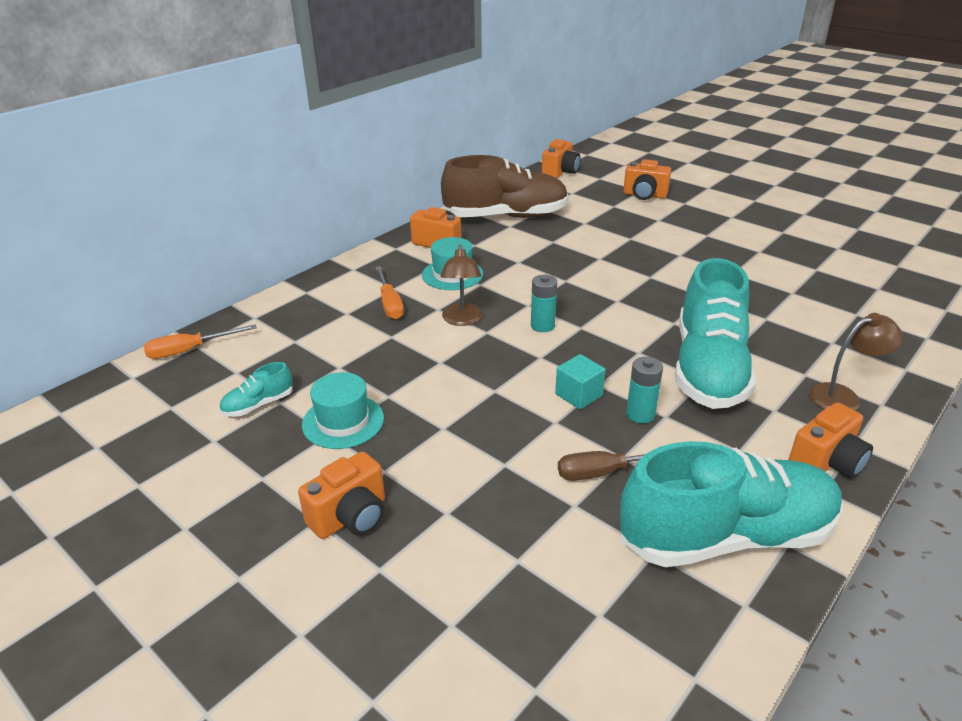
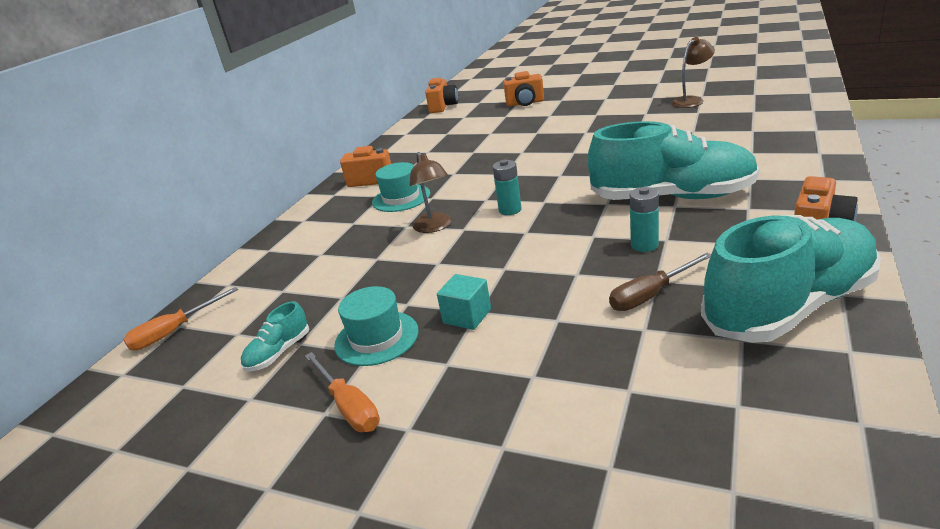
camera: 15 degrees left, 5 degrees down
(351, 517) = (441, 413): orange camera -> none
(389, 304) = (357, 235): orange screwdriver -> orange screwdriver (349, 406)
(506, 216) = (419, 146): brown shoe -> none
(578, 395) = (581, 248): turquoise cube -> turquoise cube (467, 316)
(708, 369) = (672, 197): turquoise shoe -> turquoise shoe turned 75 degrees counterclockwise
(843, 396) = (791, 183): brown lamp -> brown lamp (691, 100)

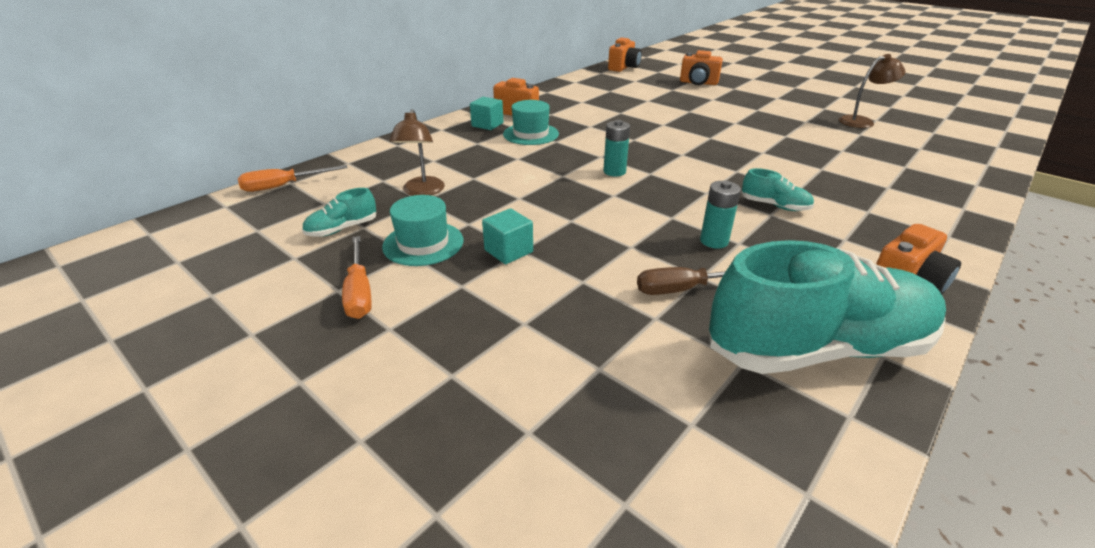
camera: 15 degrees right, 5 degrees up
(349, 201) = (487, 124): none -> turquoise cube
(435, 227) = (540, 166): brown lamp -> brown lamp (422, 191)
(672, 197) = (774, 206): turquoise shoe -> turquoise shoe, size x0.41

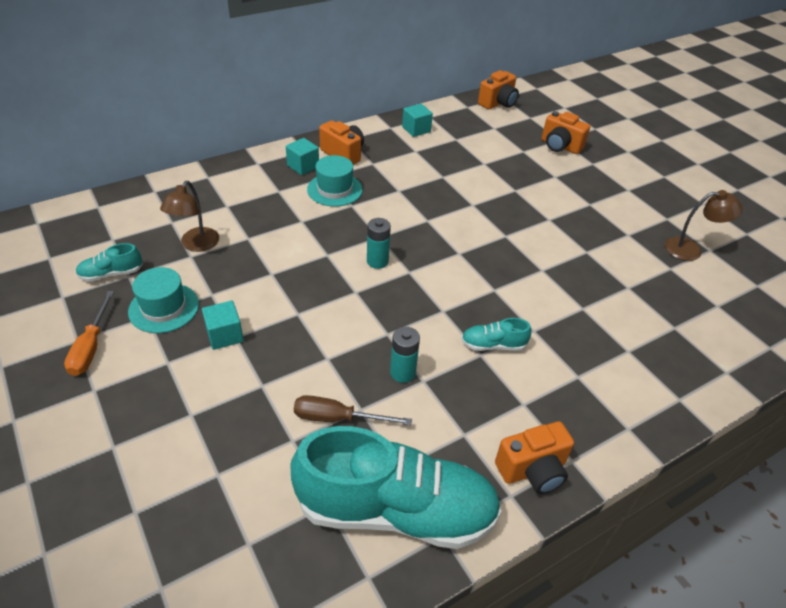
camera: 15 degrees right, 10 degrees up
(283, 186) = (90, 209): orange screwdriver -> none
(570, 90) = (416, 129): none -> turquoise cube
(774, 206) = (493, 345): turquoise shoe -> turquoise shoe turned 135 degrees clockwise

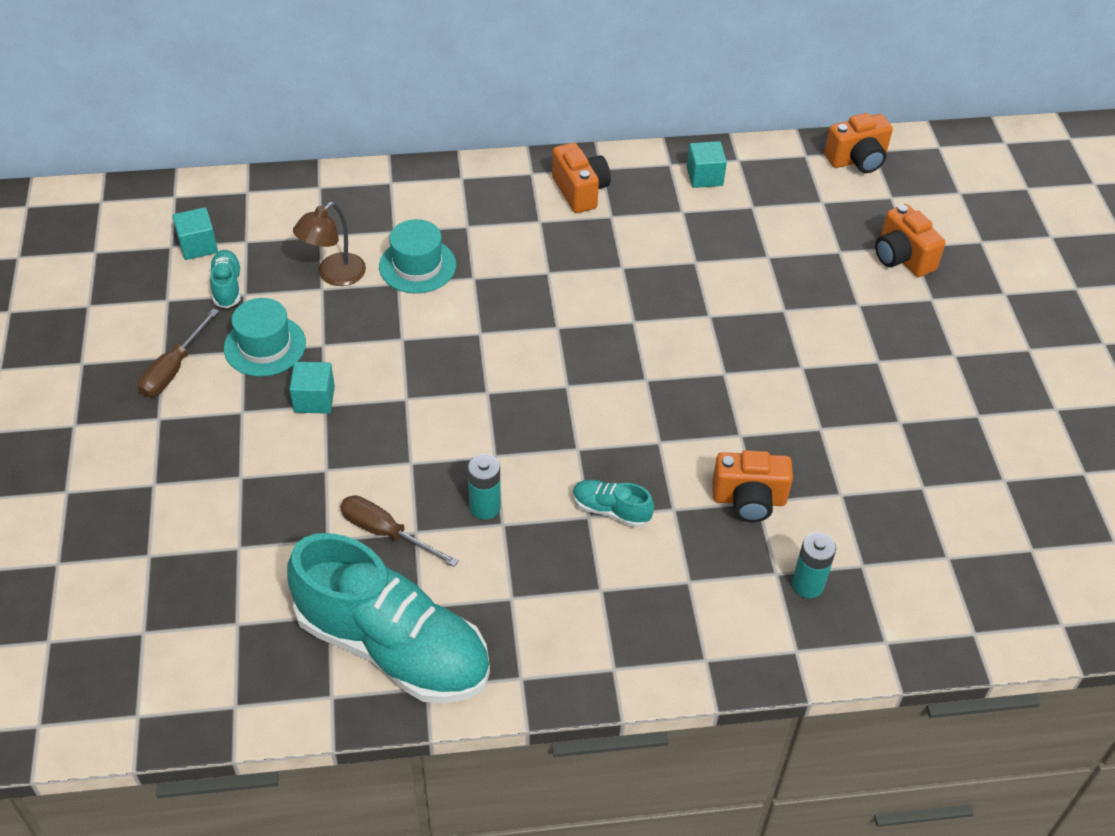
camera: 25 degrees right, 5 degrees up
(91, 347) = (173, 369): orange screwdriver -> brown screwdriver
(111, 274) = (227, 286): turquoise shoe -> turquoise shoe turned 75 degrees clockwise
(303, 166) = (517, 197): turquoise cube -> turquoise cube (198, 246)
(334, 189) = (539, 243): turquoise hat -> turquoise hat (417, 266)
(377, 261) = (535, 360): turquoise battery -> turquoise battery (807, 585)
(532, 470) = (562, 662): orange camera -> orange camera (749, 500)
(690, 249) = (975, 470): brown lamp -> none

